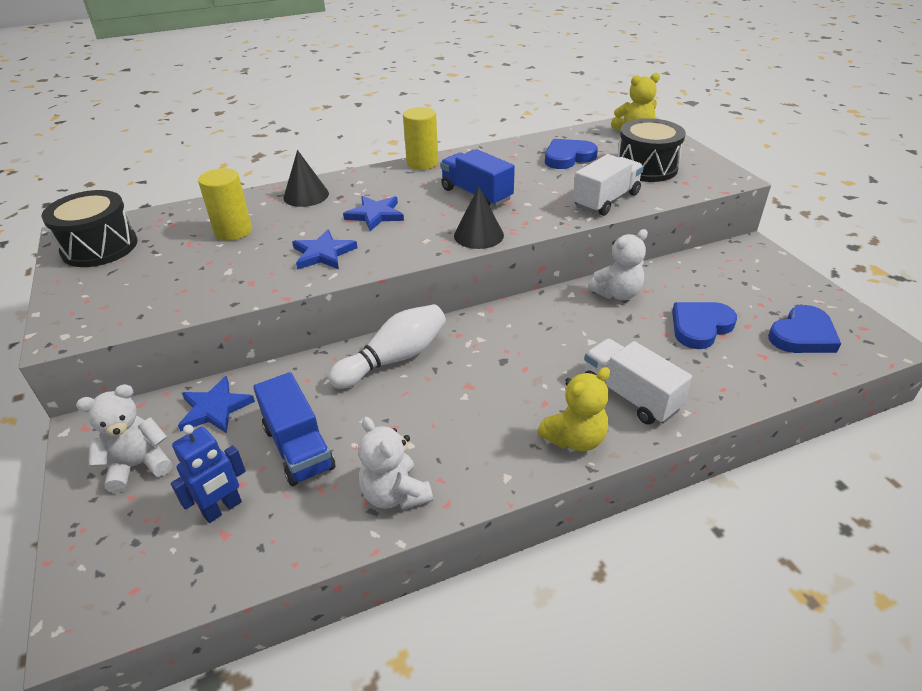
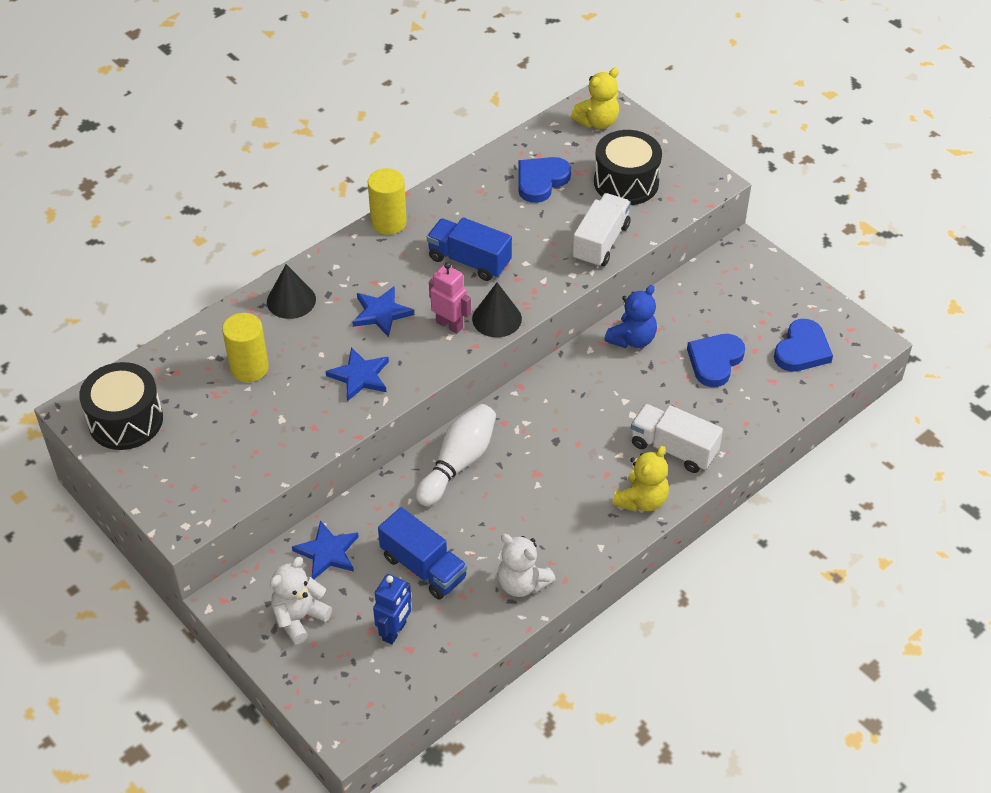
camera: 20 degrees left, 10 degrees up
(431, 232) = (449, 325): none -> pink robot
(617, 293) = (632, 339): white teddy bear -> blue teddy bear

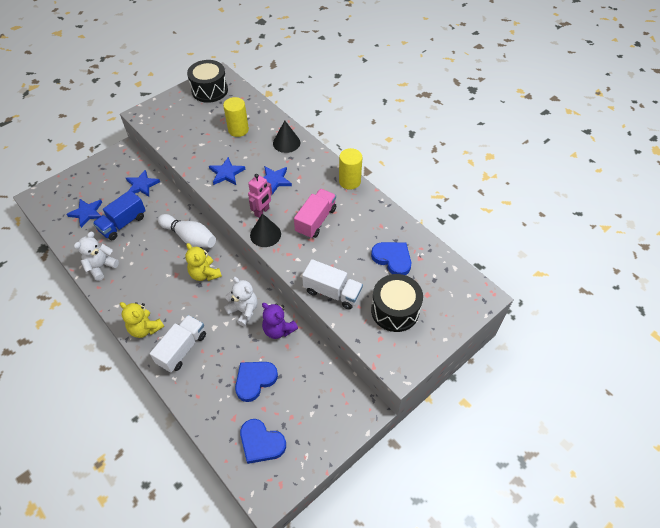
camera: 90 degrees right, 5 degrees up
(299, 617) = (106, 177): white teddy bear -> white teddy bear (244, 311)
(394, 631) = (87, 213): blue robot -> blue star
(469, 261) = (316, 220): blue truck -> pink truck
(597, 122) = (460, 294): yellow teddy bear -> yellow teddy bear (205, 274)
(632, 339) = (278, 329): blue teddy bear -> purple teddy bear
(715, 361) = (255, 380): blue heart -> blue heart turned 75 degrees counterclockwise

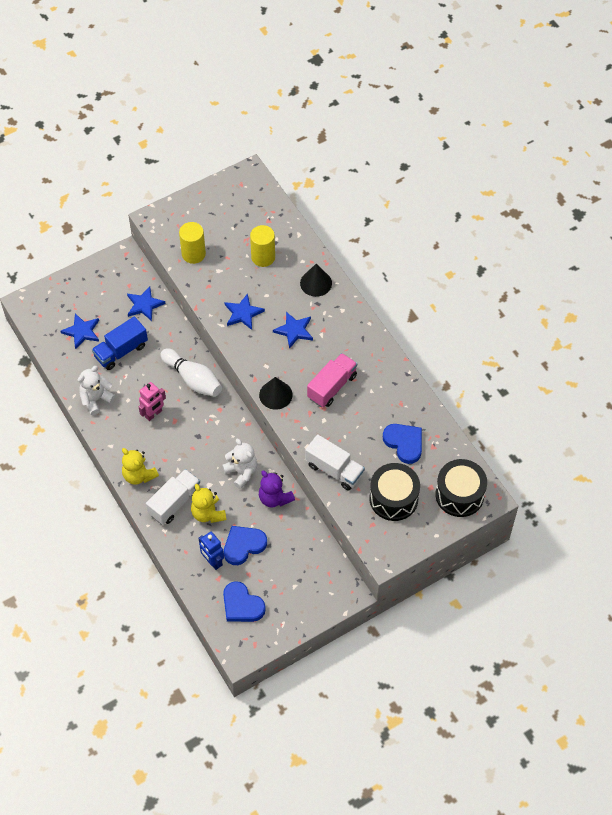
camera: 10 degrees right, 5 degrees up
(205, 274) = (205, 424): yellow teddy bear -> yellow teddy bear (208, 513)
(209, 90) = (236, 195): black drum -> black drum (459, 495)
(226, 402) = (212, 561): none -> blue robot
(262, 211) = (276, 367): pink robot -> pink robot (153, 414)
(349, 181) = (378, 344): yellow cylinder -> yellow cylinder (193, 254)

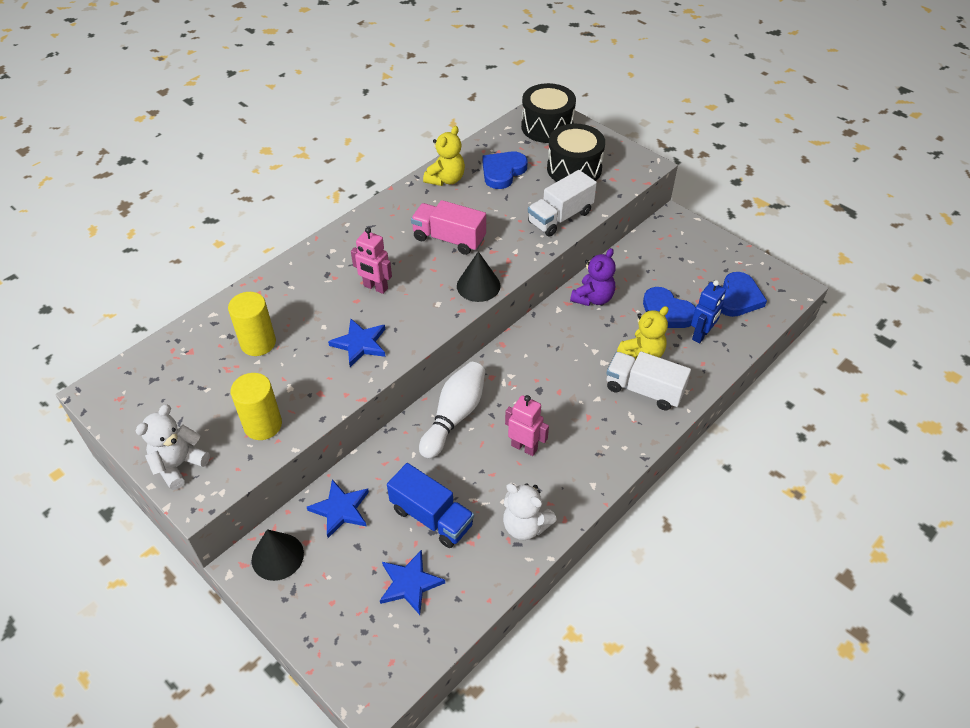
camera: 105 degrees left, 10 degrees down
(139, 475) = (623, 438): yellow teddy bear -> yellow teddy bear (446, 179)
(241, 472) = (572, 335): white teddy bear -> white teddy bear (179, 465)
(294, 330) = (375, 287): blue star -> pink robot
(316, 283) = (294, 281): black cone -> black cone (277, 556)
(334, 470) = (560, 217): white truck -> white truck turned 150 degrees counterclockwise

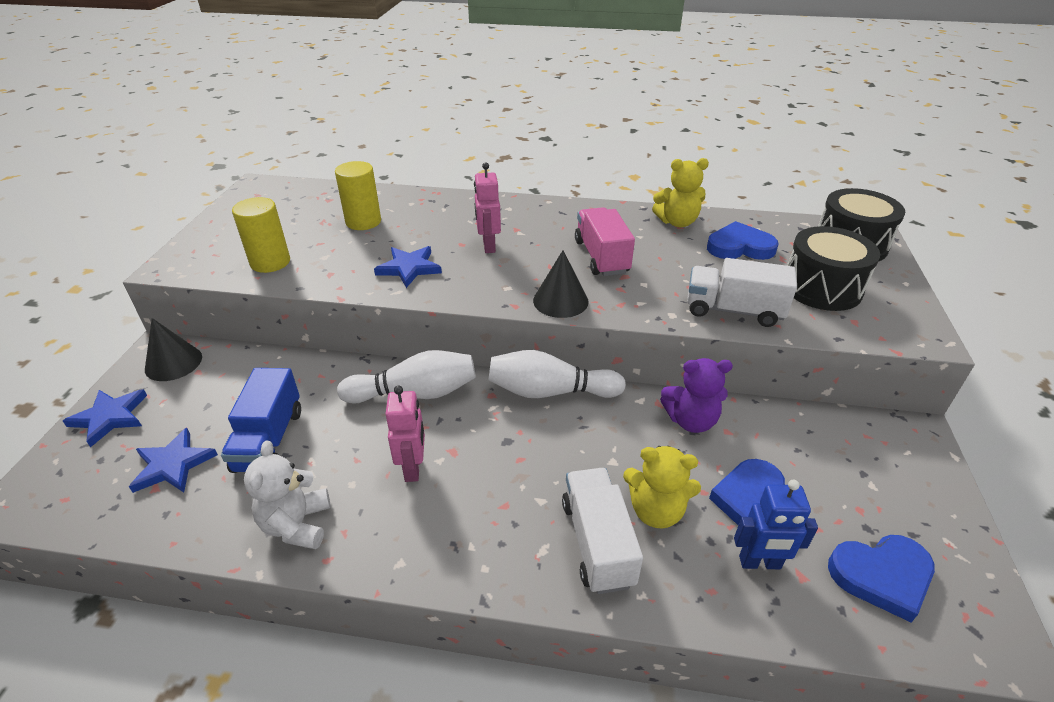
camera: 55 degrees right, 10 degrees down
(179, 465) = (201, 245): white teddy bear -> none
(340, 509) = (246, 374): blue star -> blue star (110, 417)
(514, 346) = (550, 391): none -> white bowling pin

